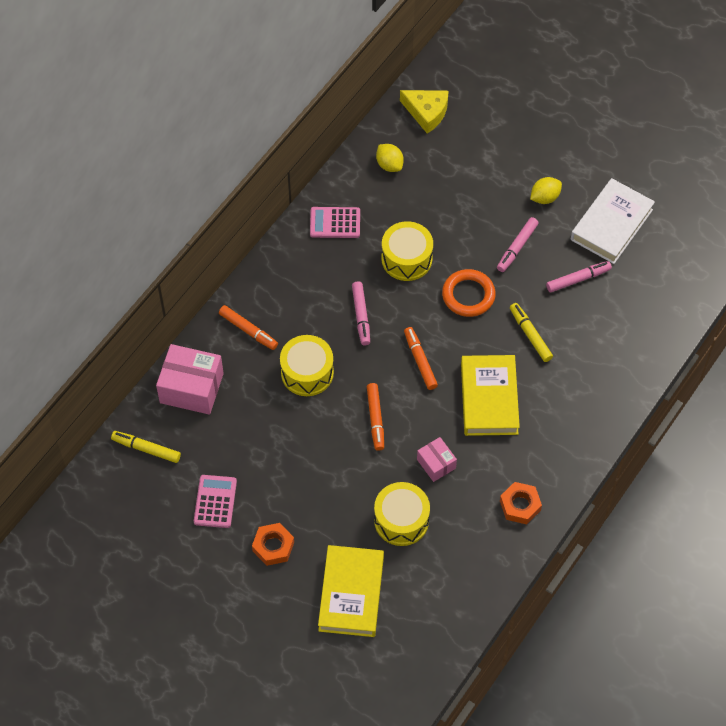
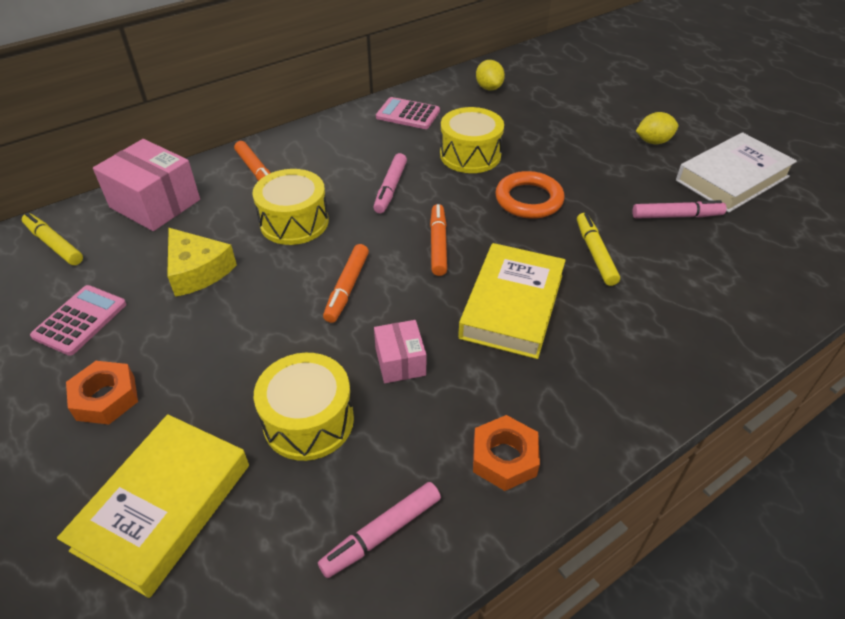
camera: 20 degrees right, 15 degrees down
(426, 112) = (545, 63): yellow cheese -> yellow cheese (197, 271)
(517, 247) = (606, 173): pink marker -> pink marker (382, 533)

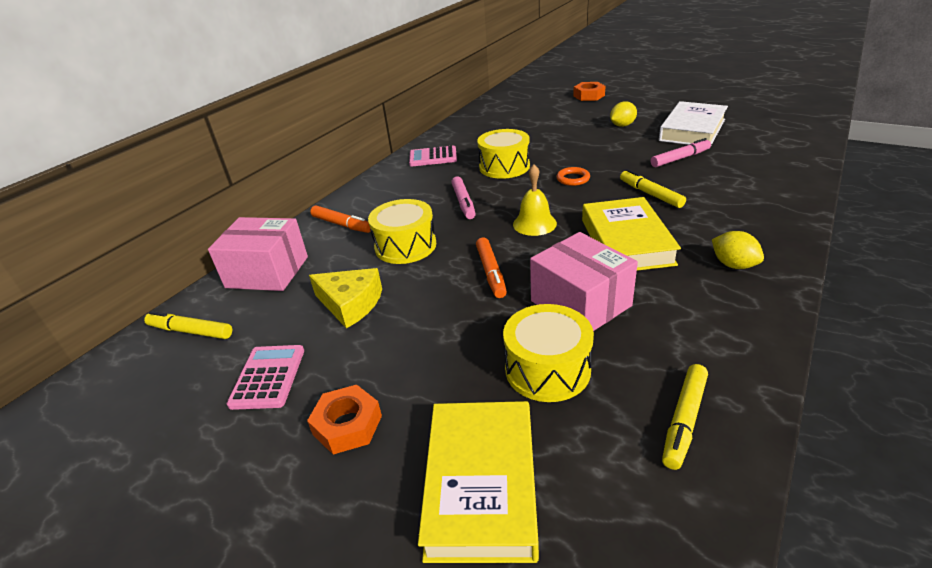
camera: 20 degrees left, 10 degrees down
(382, 533) = (684, 420): pink marker -> yellow marker
(400, 362) = (580, 303): pink box -> pink box, size x1.80
(438, 244) = (534, 224): orange marker -> yellow bell
(489, 88) = (479, 127): yellow lemon -> yellow lemon (733, 265)
(504, 458) = (719, 333): orange nut -> orange nut (589, 96)
(529, 199) = (573, 179): orange ring -> orange ring, size x0.60

